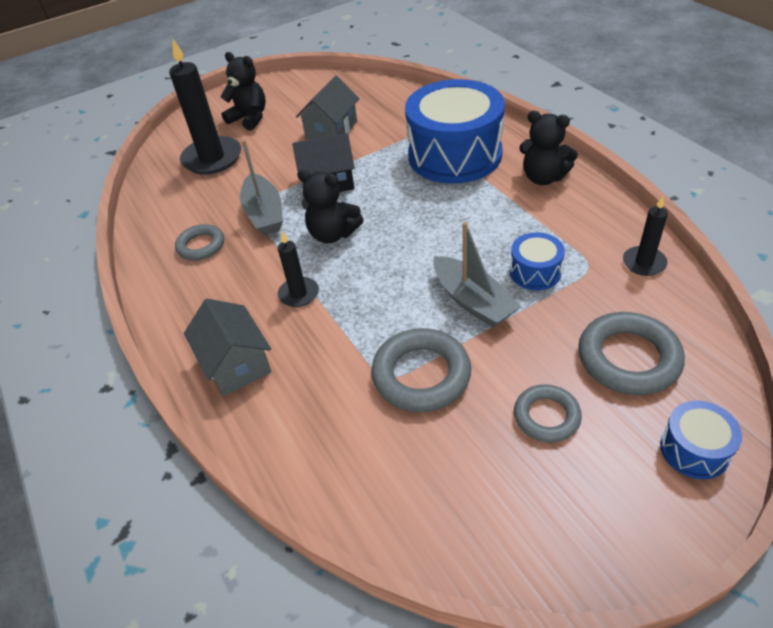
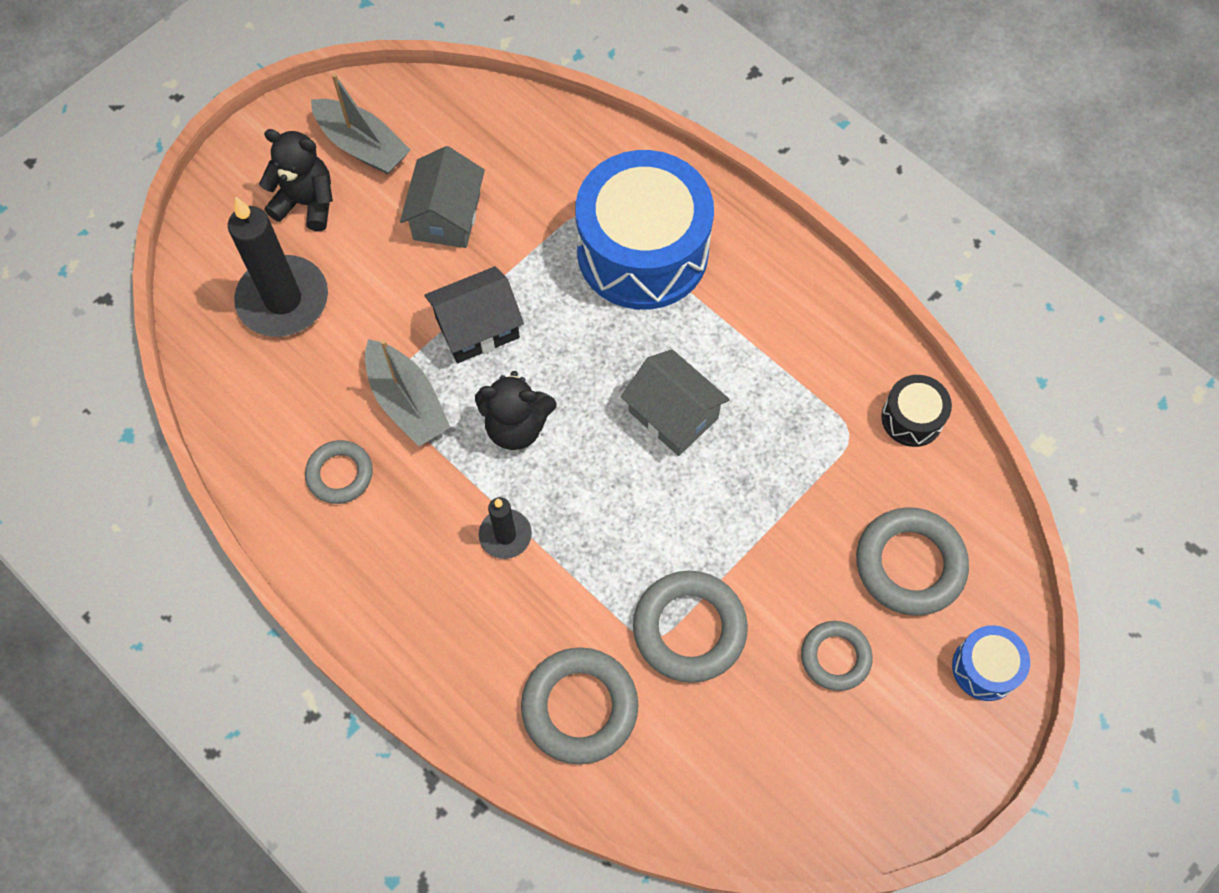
camera: 20 degrees left, 20 degrees up
(236, 364) = (465, 654): grey house -> grey house (673, 415)
(310, 416) = (580, 707): none -> grey ring
(472, 301) = (723, 510): grey boat -> grey boat (362, 146)
(535, 272) = (788, 452): blue drum -> none
(543, 178) = (770, 283): black teddy bear -> none
(644, 263) = (912, 418): black candle -> black drum

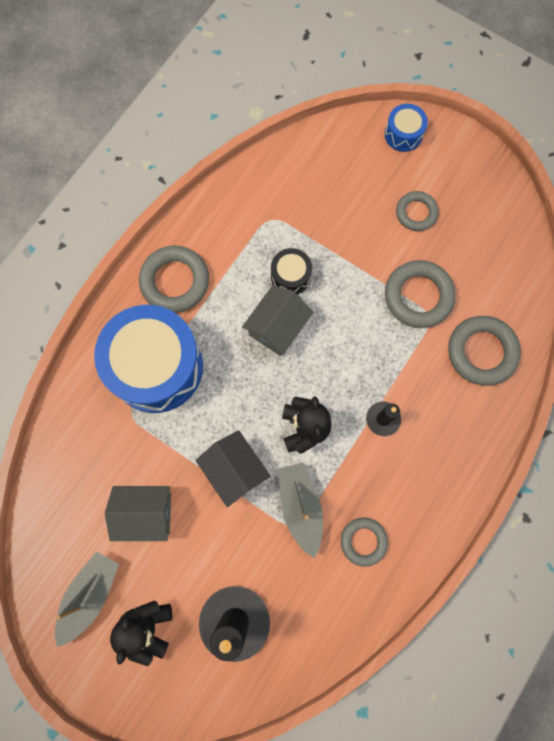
camera: 100 degrees left, 10 degrees up
(407, 402) = (300, 507): grey boat -> grey boat turned 60 degrees counterclockwise
(909, 564) = (350, 178): grey ring -> grey ring (175, 281)
(912, 418) = (254, 184): black drum -> black drum (290, 276)

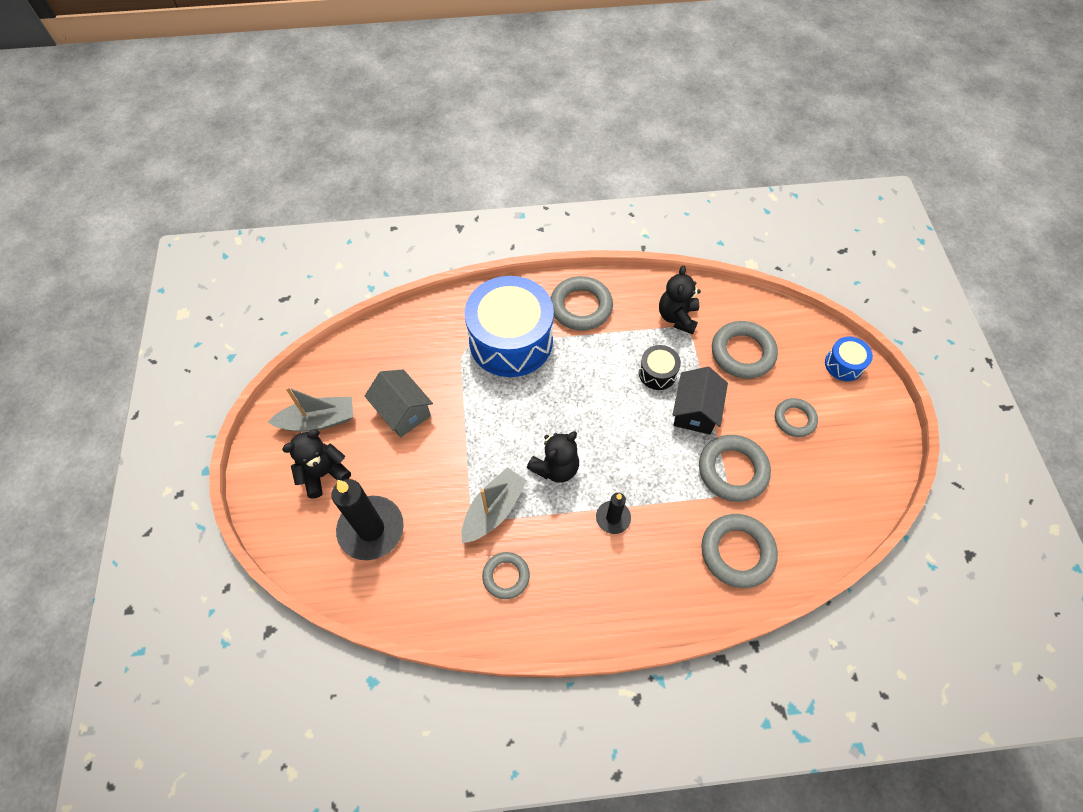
camera: 50 degrees right, 15 degrees down
(235, 470) = (482, 444): black house -> black house (695, 411)
(254, 215) = (677, 317): none -> black teddy bear
(277, 327) = (612, 393): grey house -> none
(329, 196) = (742, 353): none -> grey ring

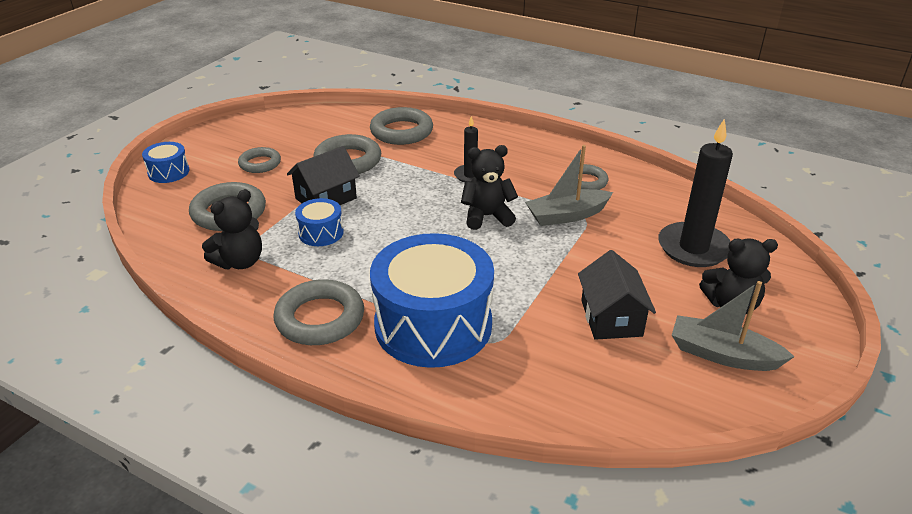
camera: 145 degrees left, 25 degrees down
(403, 411) = (611, 318): grey house -> black house
(657, 373) = (321, 233): black drum -> blue drum

